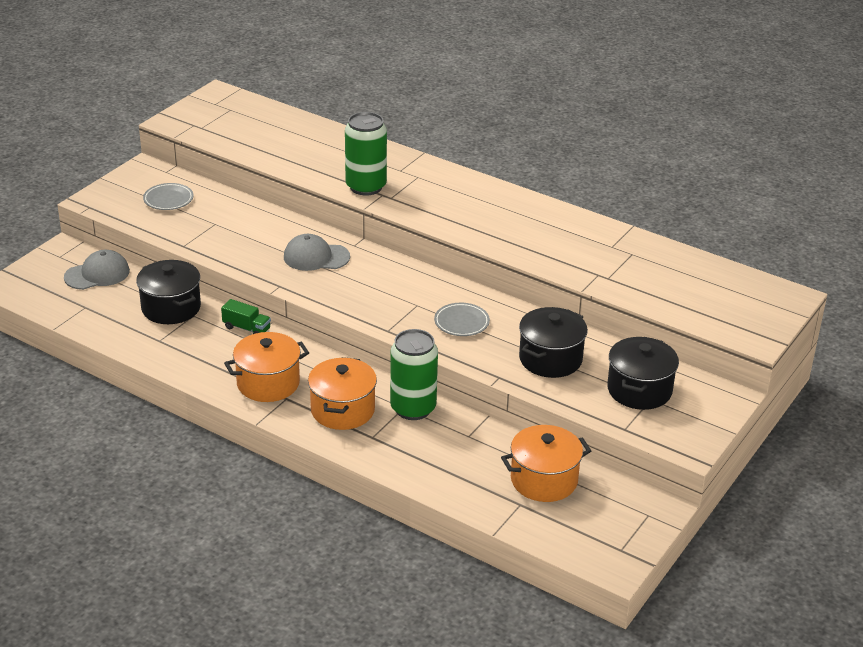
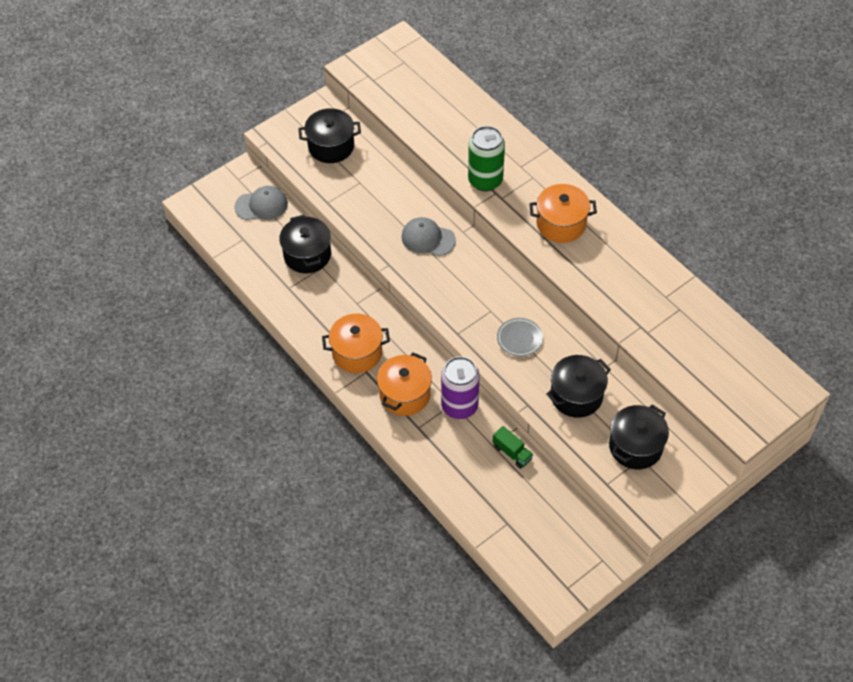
camera: 20 degrees right, 20 degrees up
(168, 199) = (331, 146): grey plate -> black pot
(246, 328) = (358, 291): green truck -> green truck (512, 452)
(413, 408) = (459, 406): green can -> purple can
(544, 480) = (534, 504): orange pot -> orange pot (561, 224)

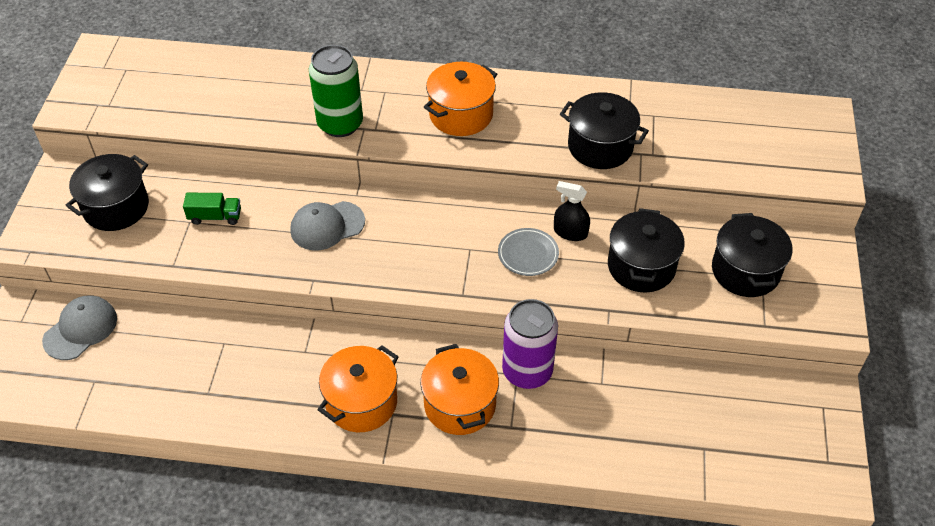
camera: 45 degrees left, 5 degrees down
(307, 255) = (193, 343): black pot -> black pot (600, 146)
(512, 452) = (628, 375): green truck -> green truck (215, 217)
(559, 345) = (570, 232): none -> black spray bottle

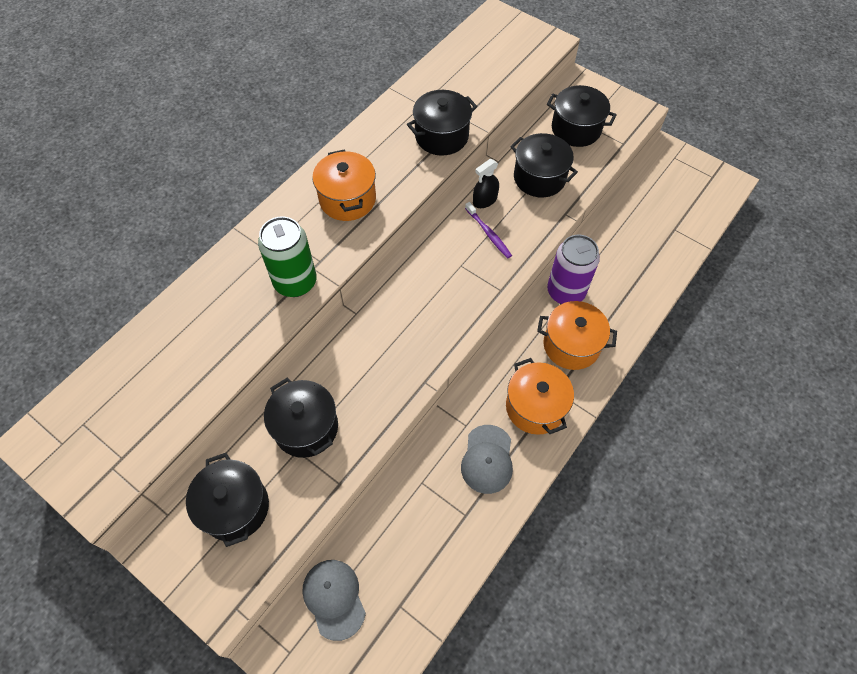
camera: 60 degrees left, 10 degrees up
(215, 217) = (306, 427): green truck -> black pot
(327, 226) = (375, 348): grey cap -> grey cap (487, 459)
(528, 254) = (488, 234): grey plate -> purple toothbrush

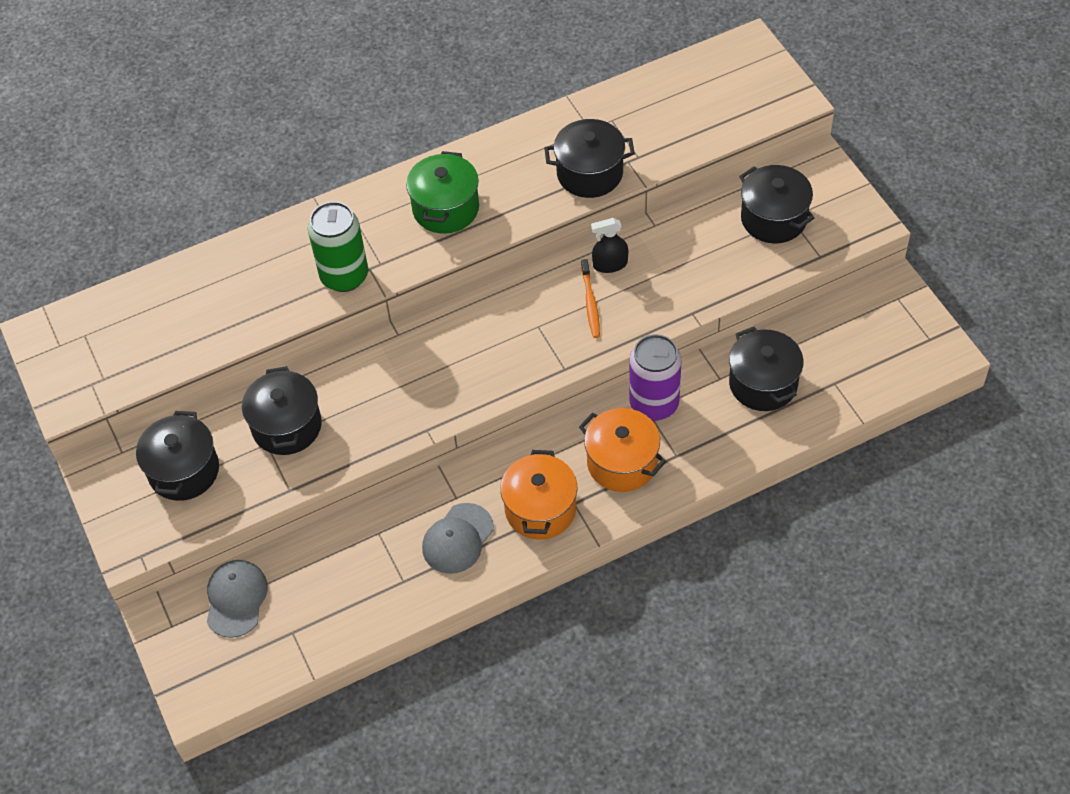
camera: 30 degrees right, 5 degrees down
(347, 199) = (446, 208): orange pot -> green pot
(488, 234) = (590, 303): purple toothbrush -> orange toothbrush
(539, 178) = (690, 261): black pot -> black pot (763, 384)

